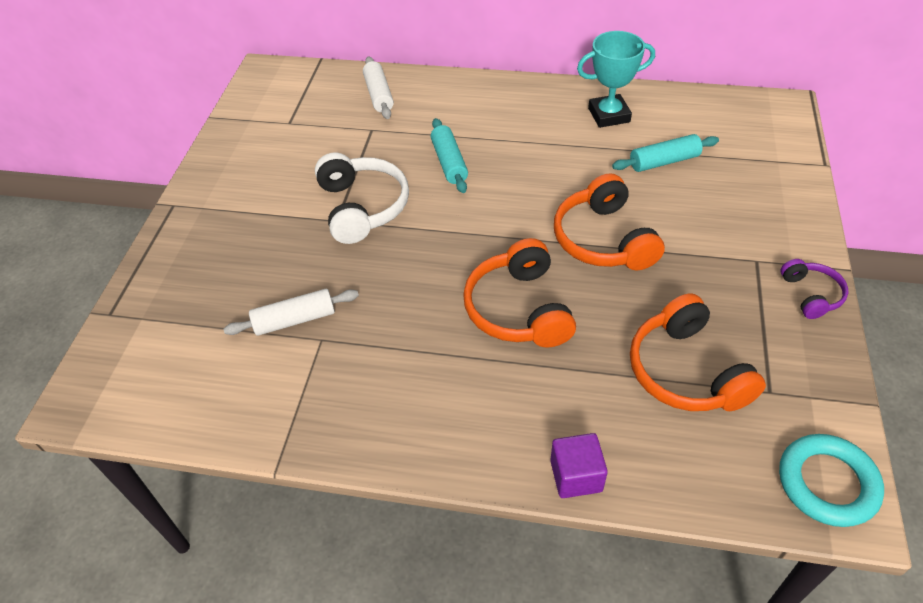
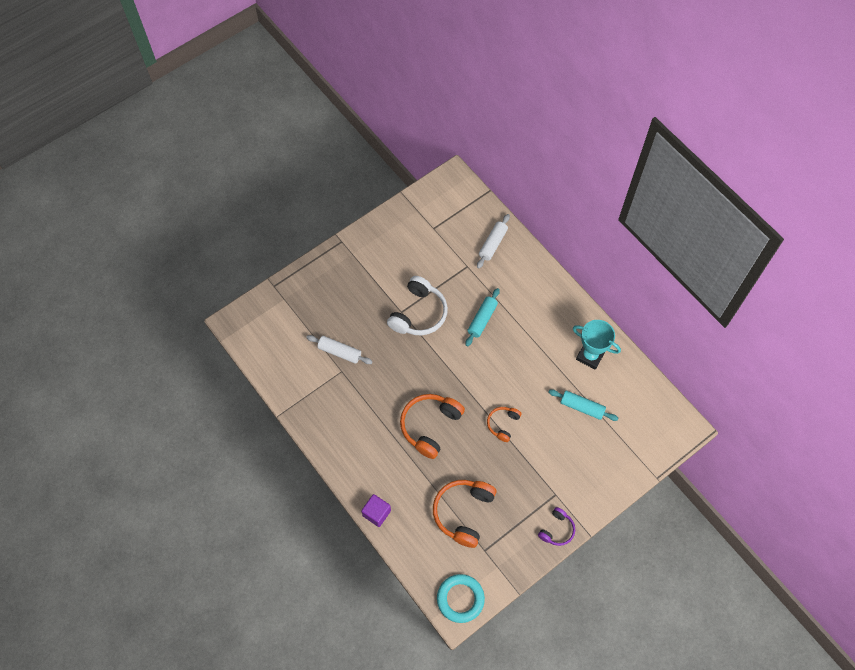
camera: 40 degrees right, 15 degrees up
(603, 239) = (503, 424): orange headphones -> orange headphones, size x0.55

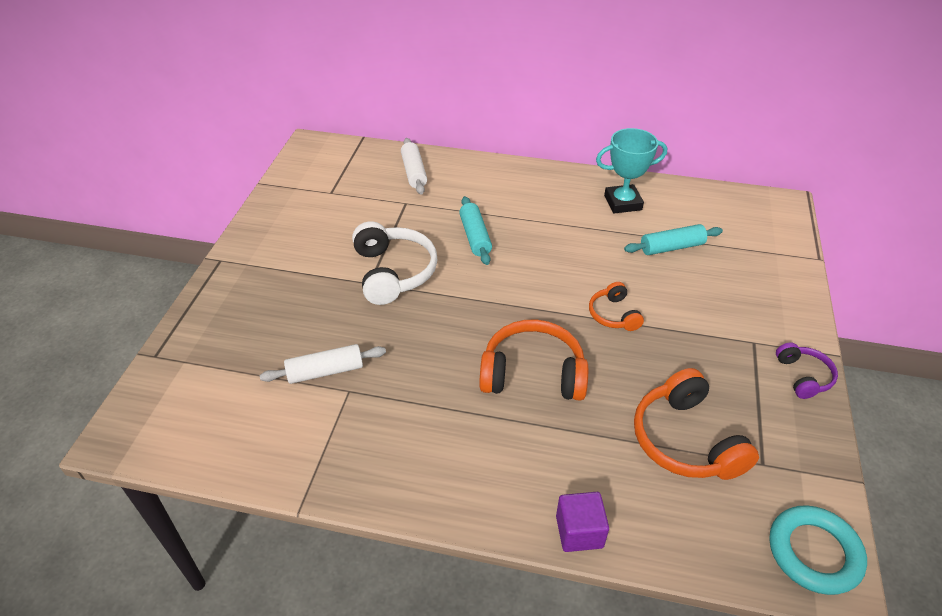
camera: 40 degrees left, 20 degrees down
(430, 426) = (533, 373): orange headphones -> orange headphones turned 105 degrees clockwise

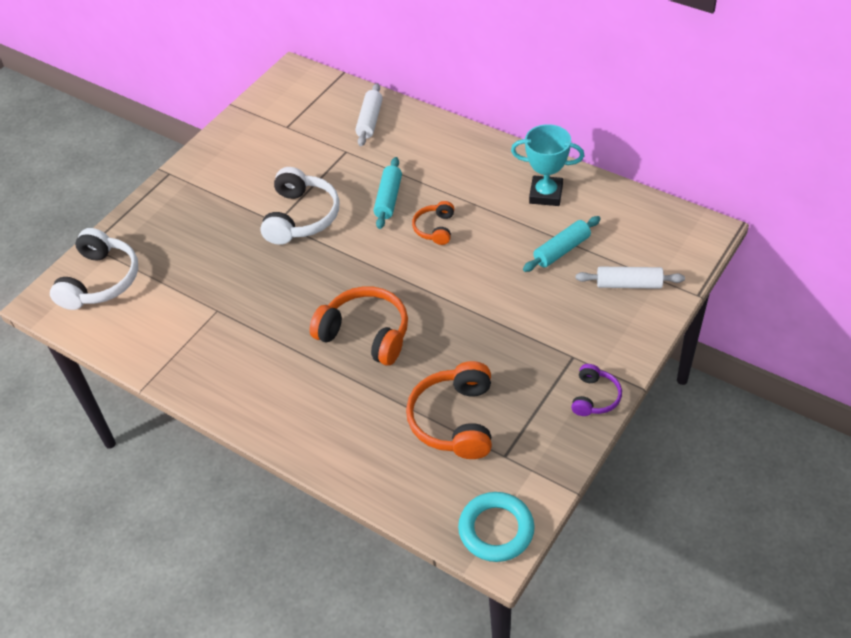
camera: 25 degrees right, 5 degrees up
(185, 393) = (100, 281): none -> white headphones
(325, 371) = (207, 290): white rolling pin -> white rolling pin (629, 284)
(579, 531) = (328, 462): purple cube -> none
(613, 315) = (465, 301): orange headphones -> orange headphones (435, 228)
(671, 247) = (561, 250): turquoise rolling pin -> turquoise rolling pin turned 45 degrees counterclockwise

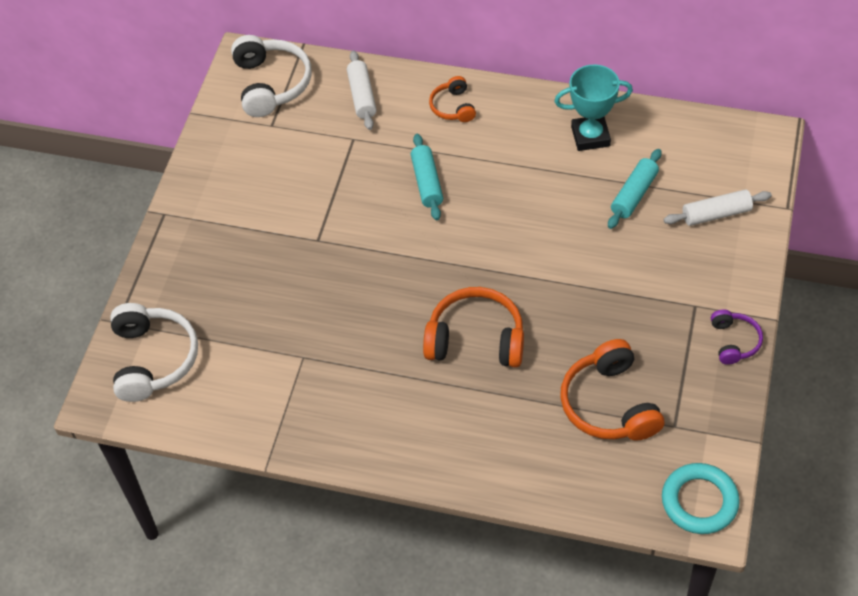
camera: 20 degrees left, 5 degrees up
(301, 217) = (342, 227): white headphones -> white headphones (271, 84)
(435, 228) = (493, 204): orange headphones -> orange headphones (453, 107)

